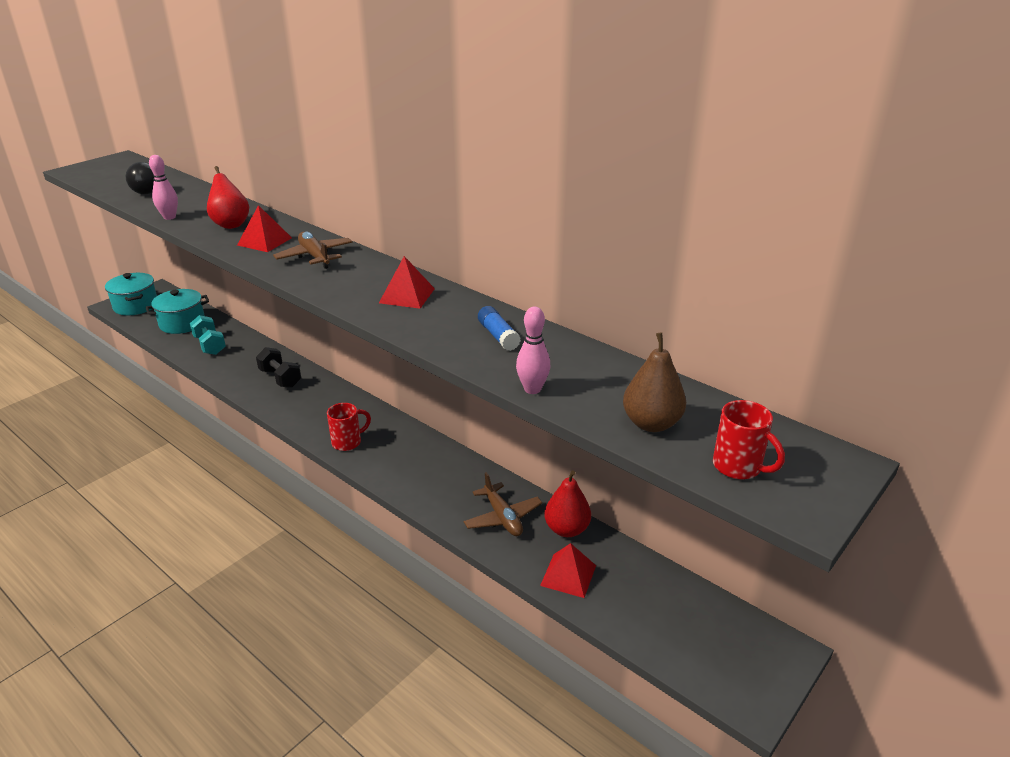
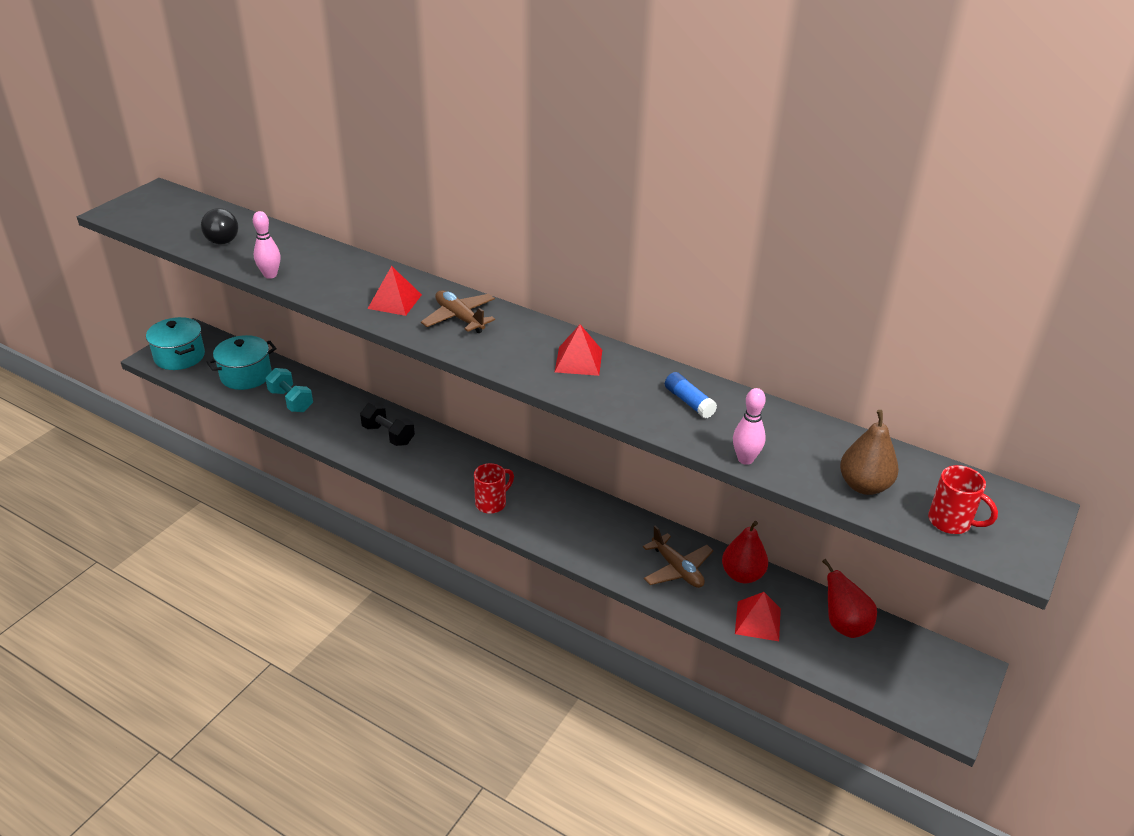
camera: 10 degrees left, 5 degrees up
(231, 224) = (345, 281): red pear -> red pear (844, 625)

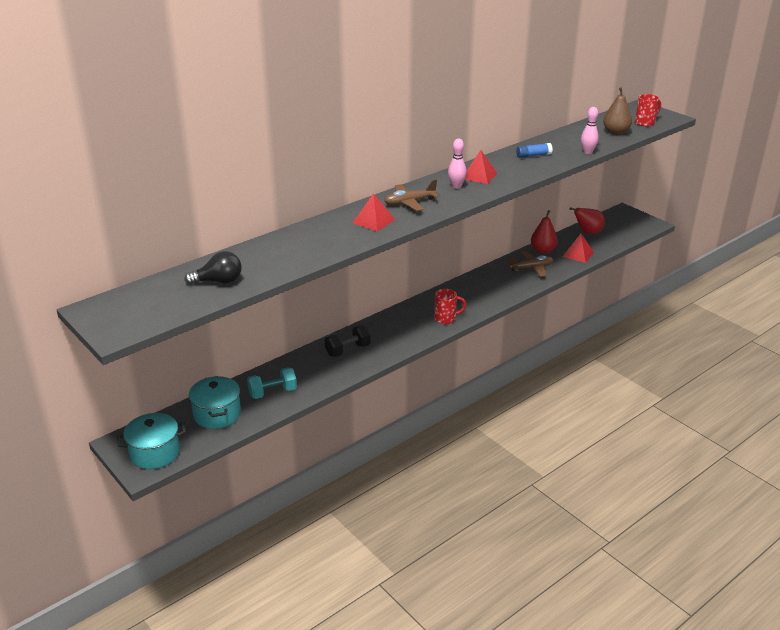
camera: 70 degrees left, 5 degrees down
(270, 275) = (301, 264): pink bowling pin -> pink bowling pin (456, 186)
(492, 503) = (446, 318): red mug -> red mug turned 105 degrees clockwise

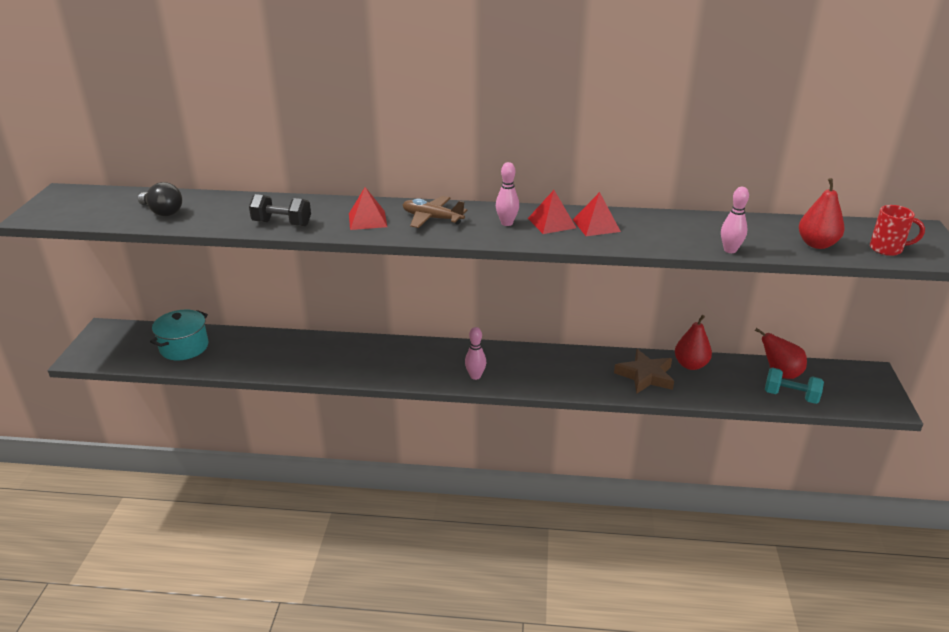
camera: 45 degrees right, 0 degrees up
(155, 453) = (106, 350): turquoise pot -> none
(272, 392) = (243, 354): turquoise dumbbell -> turquoise dumbbell (790, 396)
(348, 350) = (350, 354): black dumbbell -> black dumbbell (282, 223)
(446, 318) = (475, 376): red mug -> pink bowling pin
(531, 268) = (645, 376): brown plane -> brown star
(533, 155) = (655, 227): blue glue stick -> none
(578, 254) = (726, 390): red pyramid -> red pyramid (596, 225)
(615, 132) = (816, 244): brown pear -> red pear

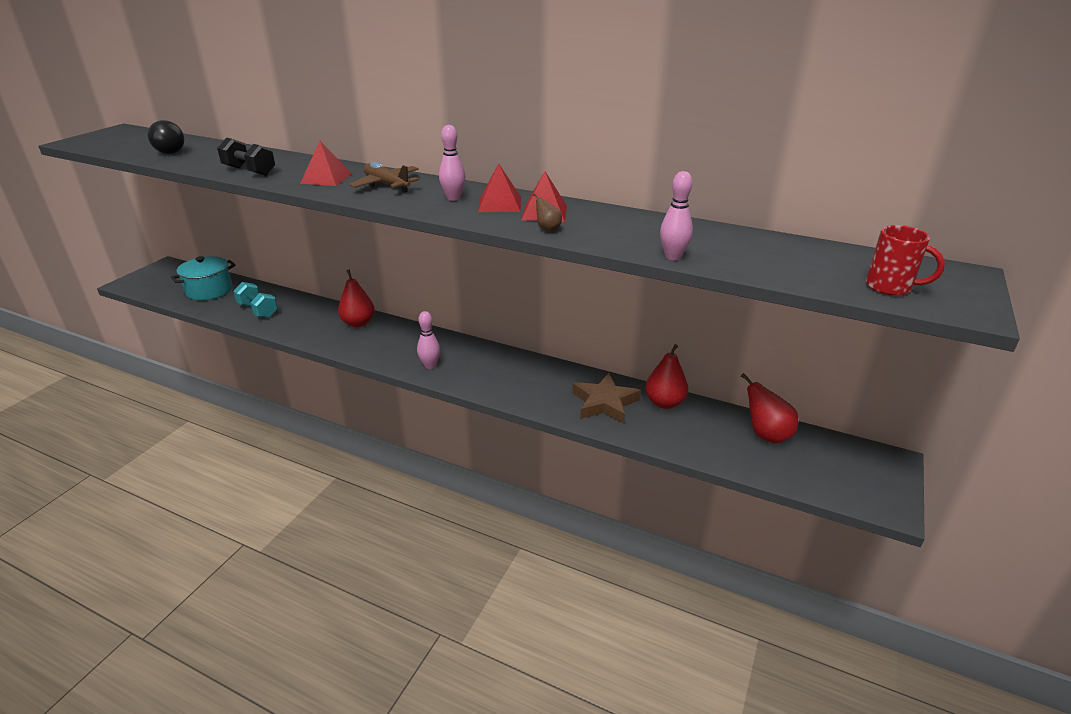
camera: 20 degrees right, 0 degrees up
(615, 241) = (547, 229): none -> brown pear
(790, 396) = (762, 462): turquoise dumbbell -> turquoise dumbbell (258, 310)
(816, 244) = (794, 267): red pear -> red pear (358, 323)

